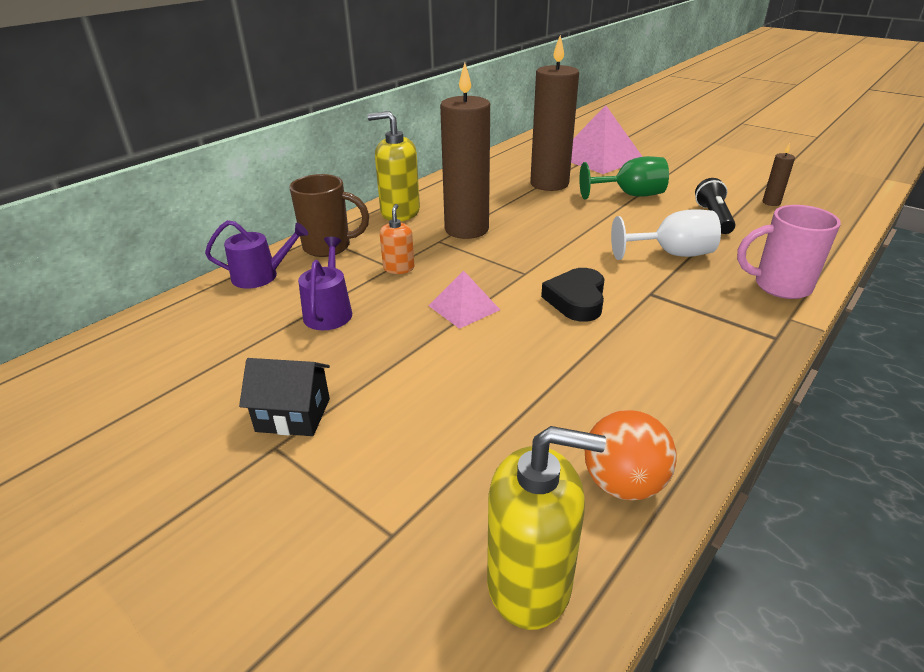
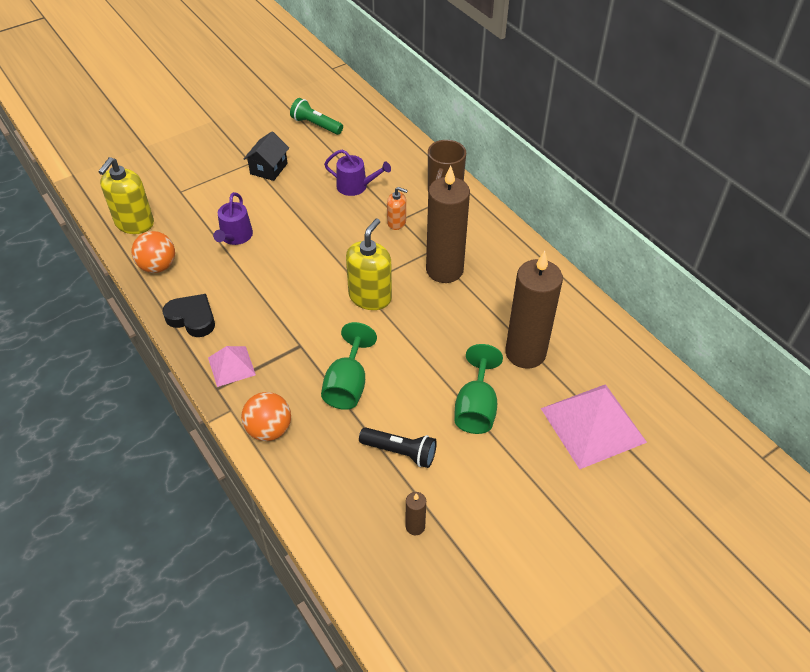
camera: 105 degrees right, 15 degrees up
(152, 388) = (316, 125): none -> green flashlight
(261, 276) = (414, 160): purple watering can -> purple watering can (235, 237)
(400, 212) = (492, 236): yellow soap dispenser -> yellow soap dispenser (370, 297)
(464, 307) = (331, 245): pink pyramid -> pink pyramid (231, 366)
(576, 300) = (312, 302): black heart -> black heart (192, 318)
(671, 254) = (348, 385): white goblet -> green goblet
(779, 286) = (269, 429): pink mug -> orange ball

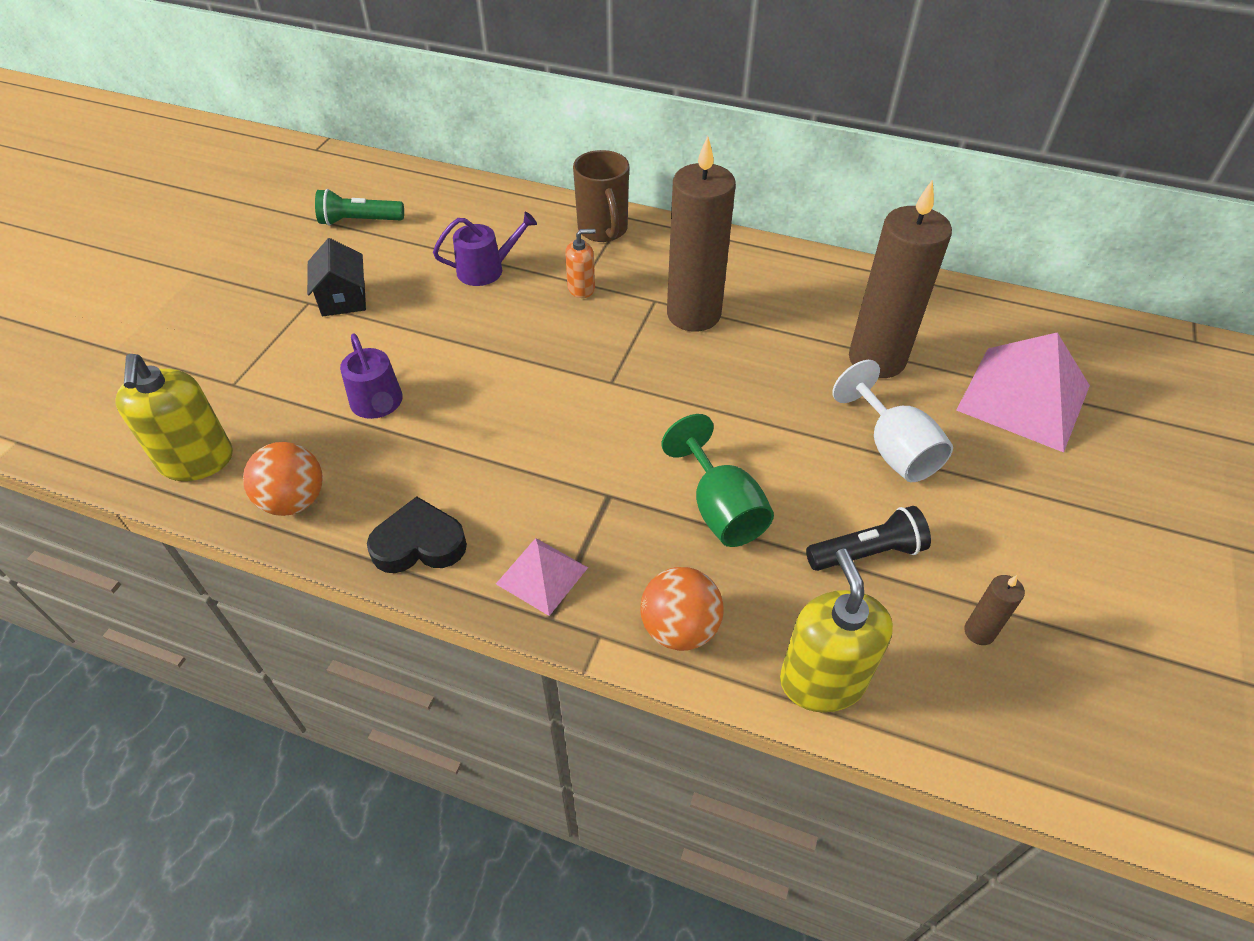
camera: 35 degrees left, 0 degrees up
(370, 297) = (638, 389): yellow soap dispenser -> yellow soap dispenser (822, 680)
(476, 408) = (892, 449): green goblet -> white goblet

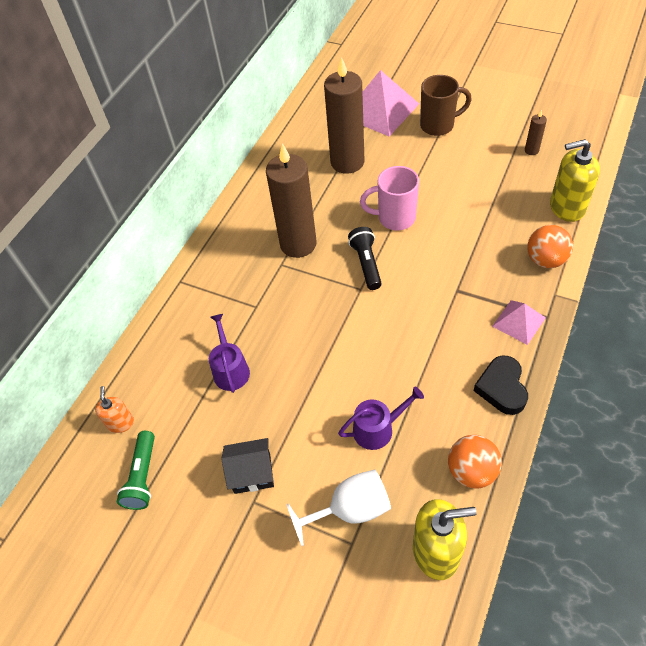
camera: 80 degrees left, 5 degrees up
(581, 288) = (262, 307): orange soap dispenser -> orange soap dispenser (121, 423)
(603, 230) = (195, 294): brown mug -> brown mug (438, 125)
(720, 509) = (464, 239): green goblet -> none
(758, 419) = (395, 218): none -> pink mug
(867, 552) = (489, 183): black flashlight -> black flashlight (366, 264)
(892, 449) = (418, 164): white goblet -> white goblet (350, 510)

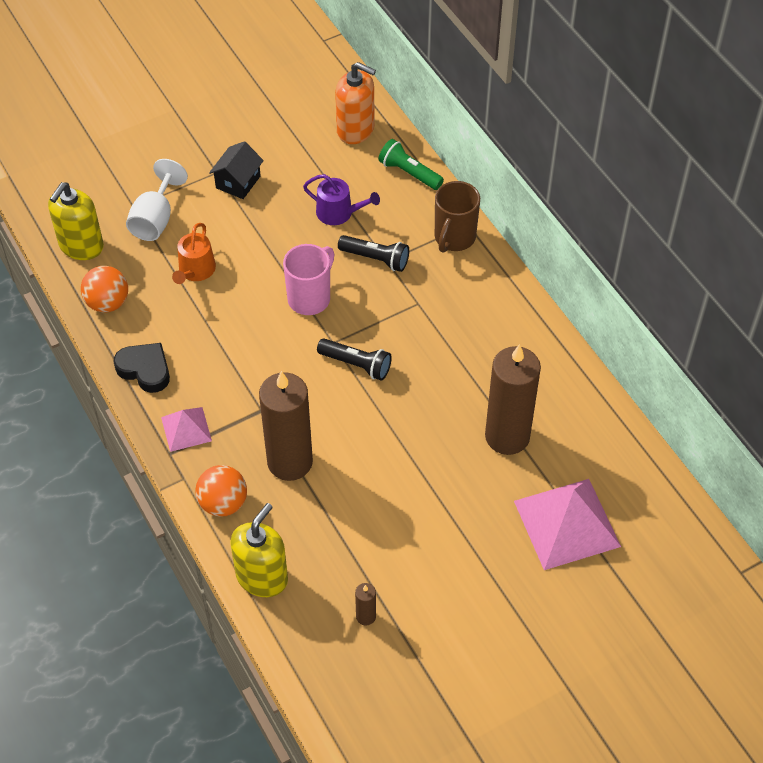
camera: 120 degrees right, 0 degrees up
(121, 423) = (355, 129): orange soap dispenser -> orange soap dispenser, size x1.80
(143, 476) = (297, 124): green flashlight -> green flashlight (409, 173)
(259, 314) = (376, 259): none -> black flashlight
(298, 244) = (430, 329): brown candle -> brown candle (290, 462)
(378, 429) = (195, 271): purple watering can -> orange watering can
(395, 218) = (390, 423): pink mug -> pink mug (310, 298)
(438, 125) = (488, 560): brown mug -> brown mug (454, 238)

